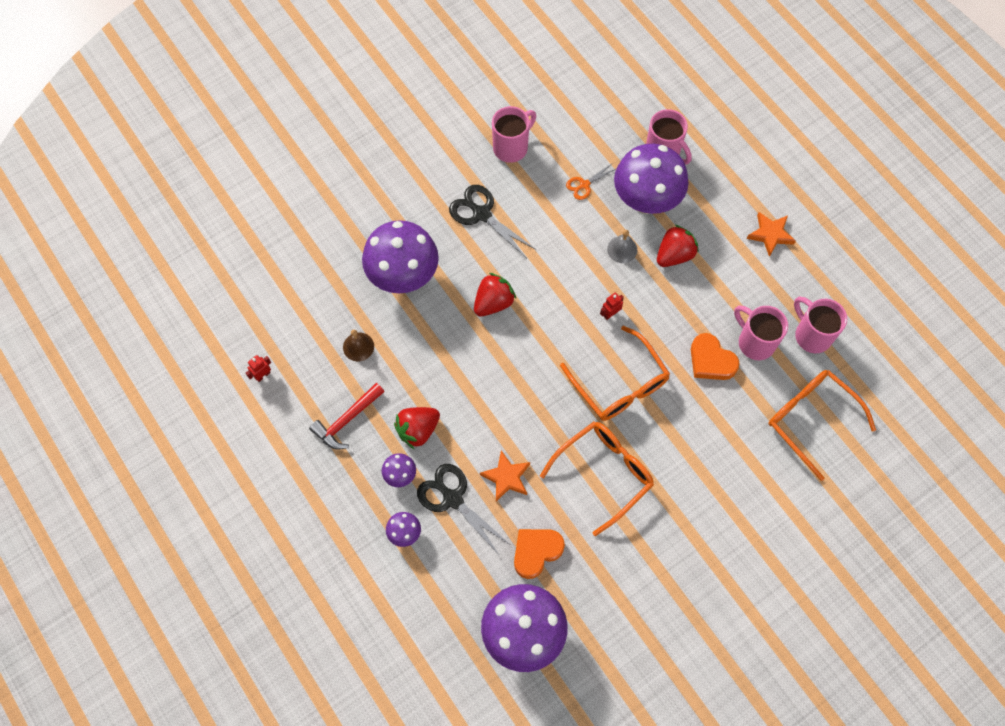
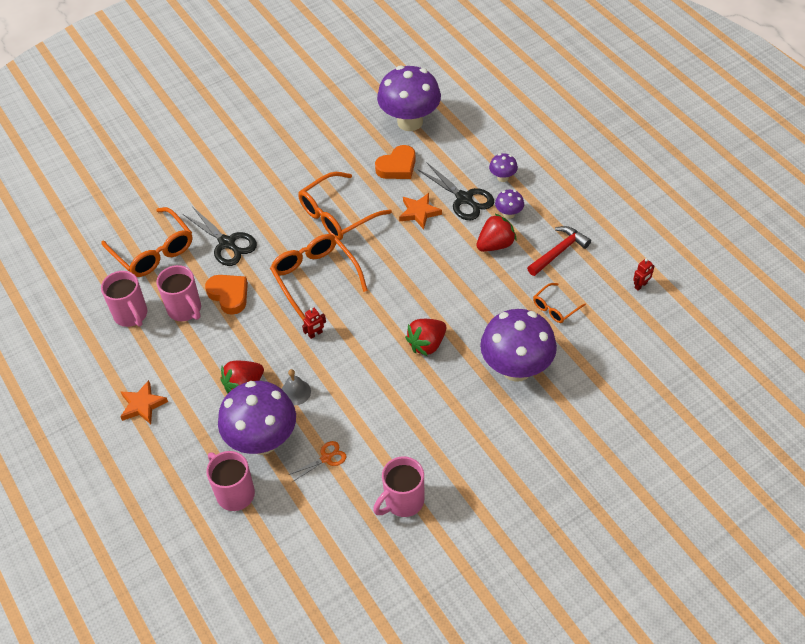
camera: 175 degrees left, 15 degrees down
(358, 346) = (555, 308): brown bell -> orange glasses
(481, 214) = (438, 428): black scissors -> black scissors (227, 243)

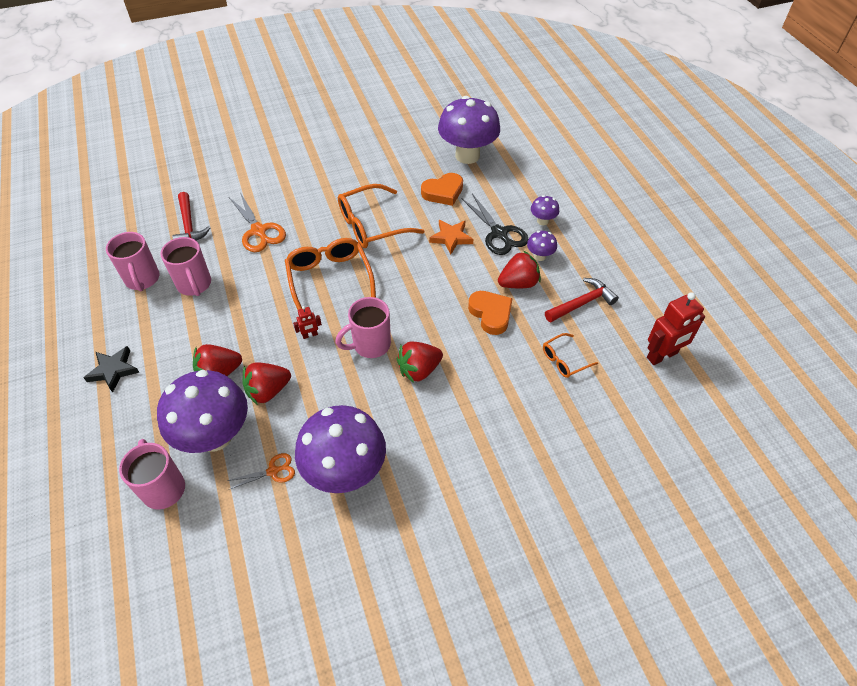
camera: 10 degrees right, 0 degrees up
(142, 405) = (113, 370): orange star -> black star
(153, 251) = (189, 225): orange glasses -> red hammer
(227, 243) = (259, 231): black scissors -> orange scissors
(229, 295) = (241, 279): orange heart -> orange heart (491, 314)
(295, 392) = (268, 391): grey bell -> red strawberry
(403, 502) = (338, 543): pink mug -> pink mug (370, 345)
(516, 368) = (506, 417): purple mushroom -> purple mushroom (345, 472)
(641, 285) = (662, 356): red robot -> red robot, size x2.08

